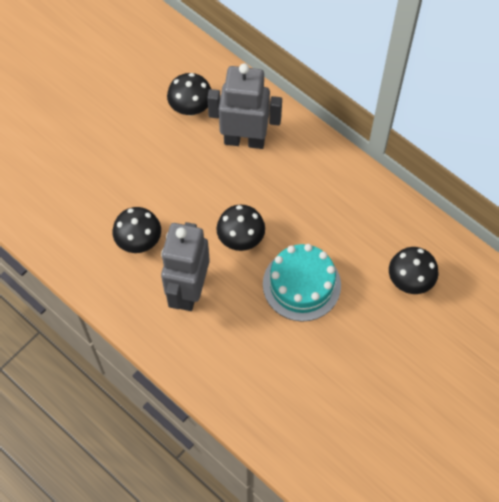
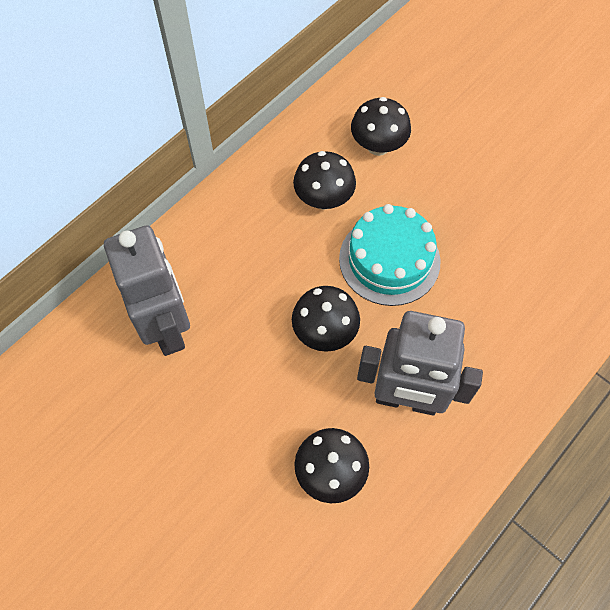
camera: 90 degrees left, 0 degrees up
(191, 107) = (103, 403): black mushroom -> black mushroom (324, 199)
(244, 140) = (167, 328): grey robot -> grey robot turned 150 degrees clockwise

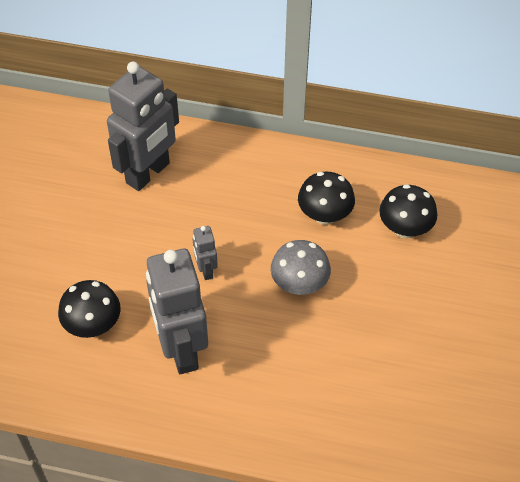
camera: 60 degrees right, 10 degrees down
(325, 332) = (205, 270): black mushroom -> grey robot
(389, 260) = (299, 285): turquoise cake -> grey mushroom

